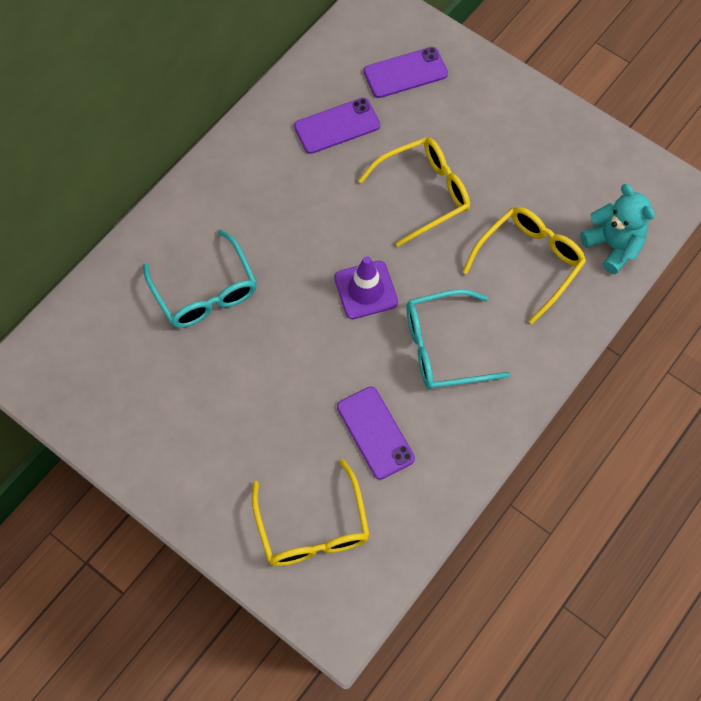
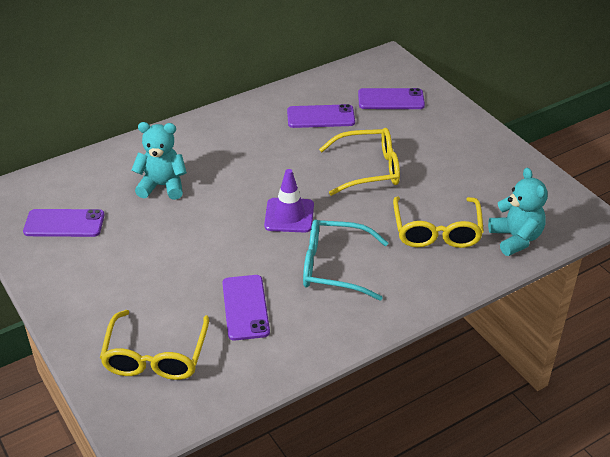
camera: 20 degrees right, 25 degrees down
(122, 384) = (64, 223): none -> purple phone
(205, 292) = (162, 186): turquoise glasses -> turquoise teddy bear
(529, 262) = (436, 231): yellow glasses -> yellow glasses turned 120 degrees clockwise

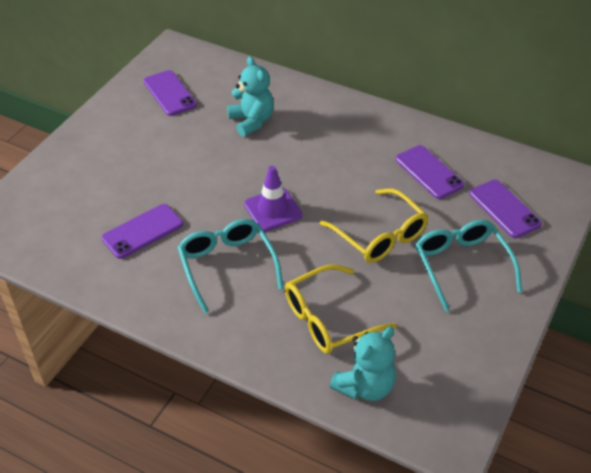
camera: 60 degrees right, 5 degrees up
(155, 356) = (60, 205): yellow glasses -> none
(431, 143) = (461, 265): none -> turquoise glasses

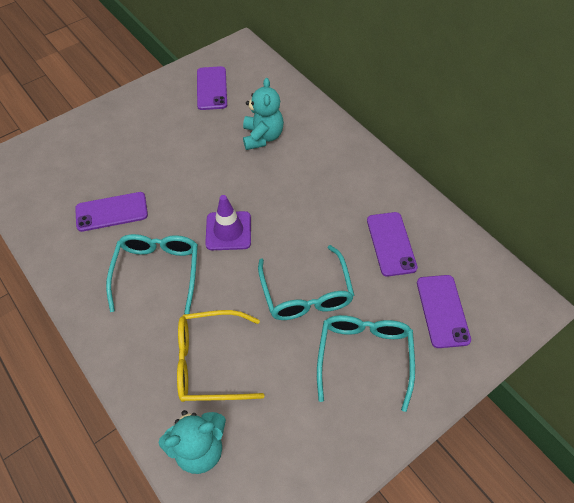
camera: 25 degrees right, 10 degrees up
(380, 236) = (306, 294): yellow glasses -> turquoise glasses

